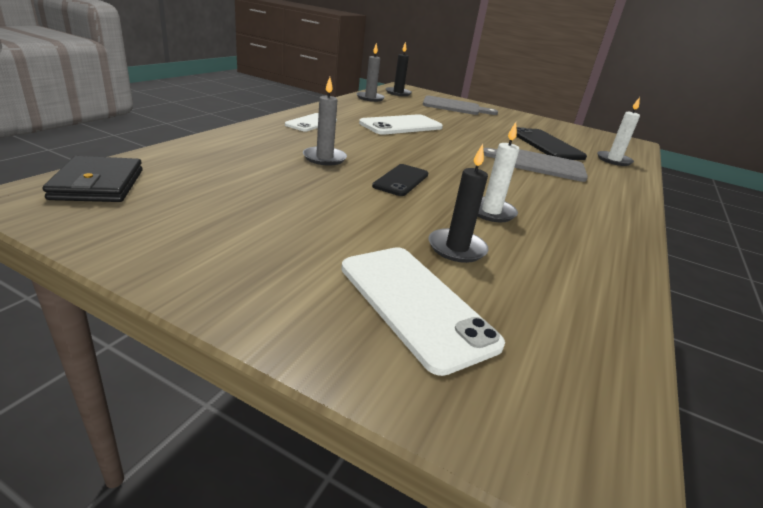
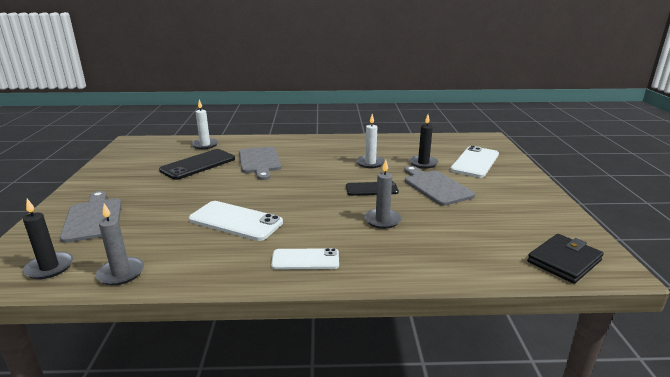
camera: 115 degrees left, 5 degrees down
(360, 214) = (435, 186): none -> grey cutting board

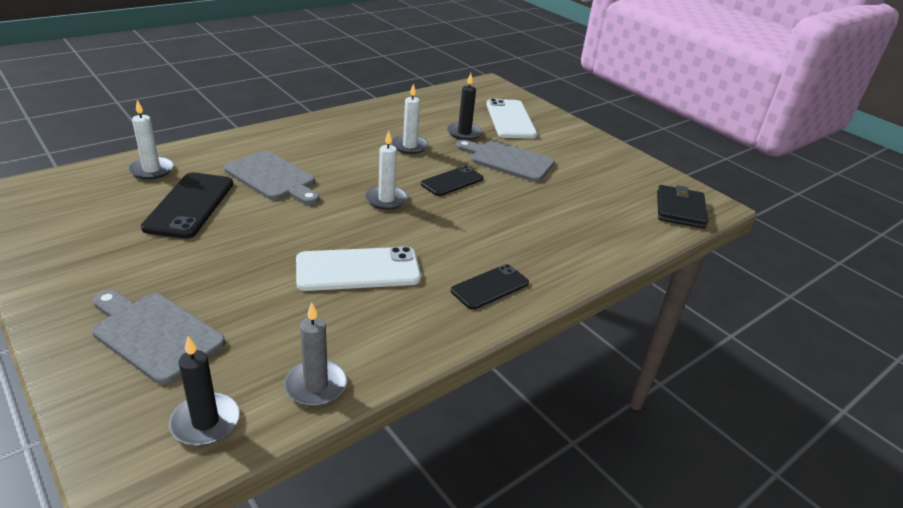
camera: 40 degrees left, 10 degrees up
(305, 259) = (490, 287): white phone -> black phone
(310, 188) = (386, 199): none -> white candle
(382, 220) = (505, 216): grey candle -> none

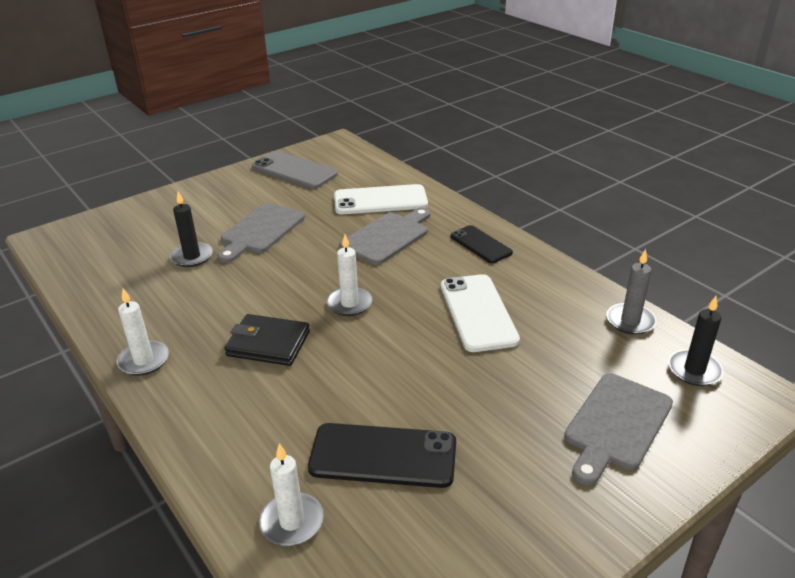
camera: 85 degrees left, 0 degrees up
(272, 178) = (307, 394): grey cutting board -> grey cutting board (387, 237)
(410, 146) = (225, 293): white candle -> white candle (144, 360)
(452, 181) = (307, 264): black phone -> none
(510, 119) = (159, 226): white phone -> white phone (380, 200)
(631, 178) = (294, 171): none -> grey phone
(680, 210) = (347, 156): black wallet -> black wallet (268, 343)

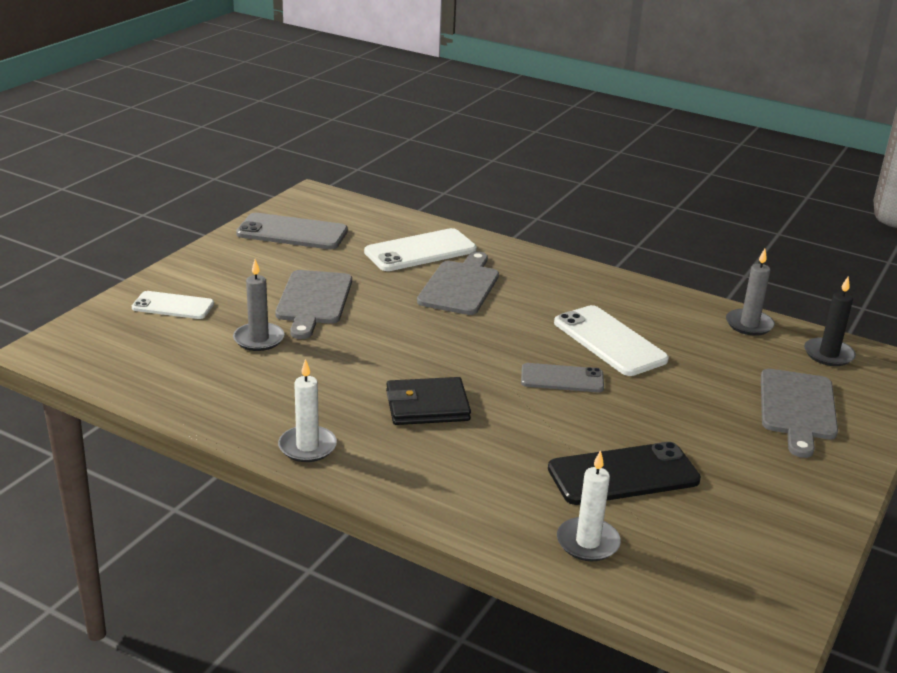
camera: 25 degrees left, 5 degrees down
(157, 218) = (173, 306): none -> white phone
(192, 257) = (259, 339): black candle -> grey candle
(349, 304) = (477, 355): white candle -> none
(405, 341) = (562, 379): none -> grey phone
(480, 244) = (561, 279): black phone -> none

